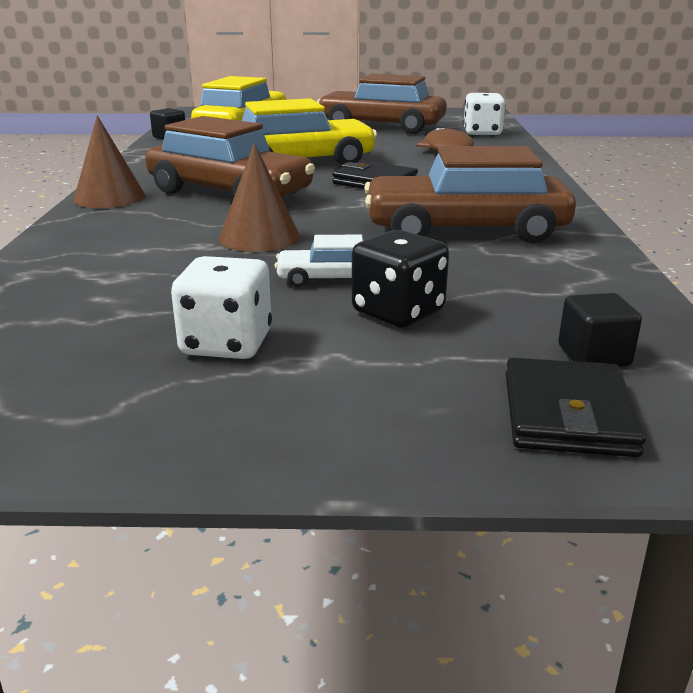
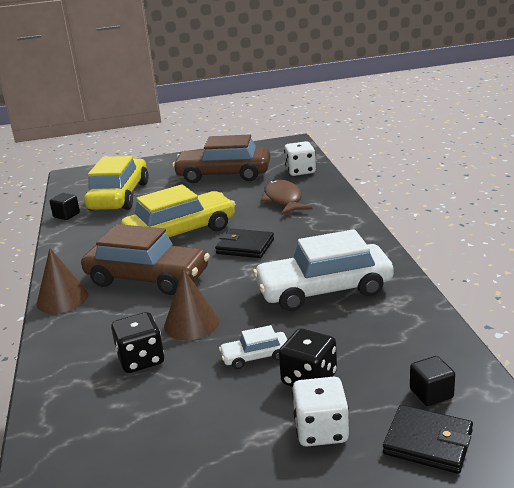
camera: 10 degrees left, 0 degrees up
(167, 260) = (141, 359): none -> black dice
(227, 343) = (218, 428): white dice -> white dice (321, 430)
(465, 230) = (324, 290): brown car -> white car
(567, 414) = (428, 442): black wallet -> black wallet turned 60 degrees counterclockwise

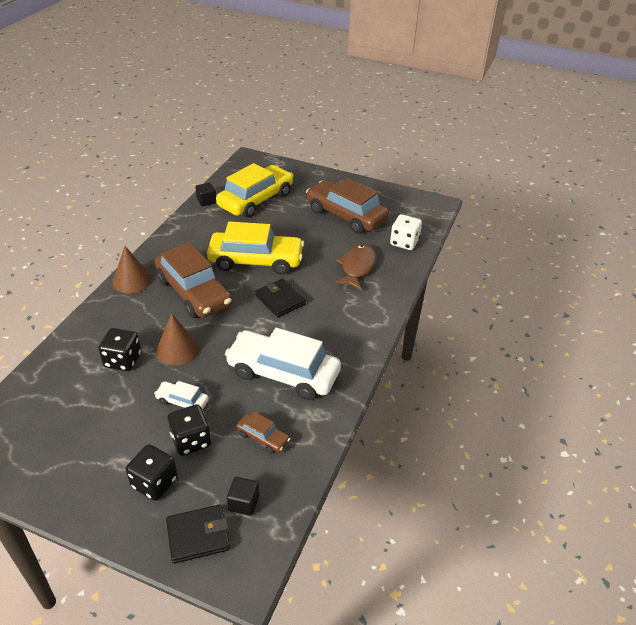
camera: 30 degrees right, 15 degrees up
(321, 430) = (154, 483): white dice -> black dice
(375, 340) = (263, 437): none -> brown car
(428, 442) = (198, 535): black wallet -> black wallet turned 75 degrees counterclockwise

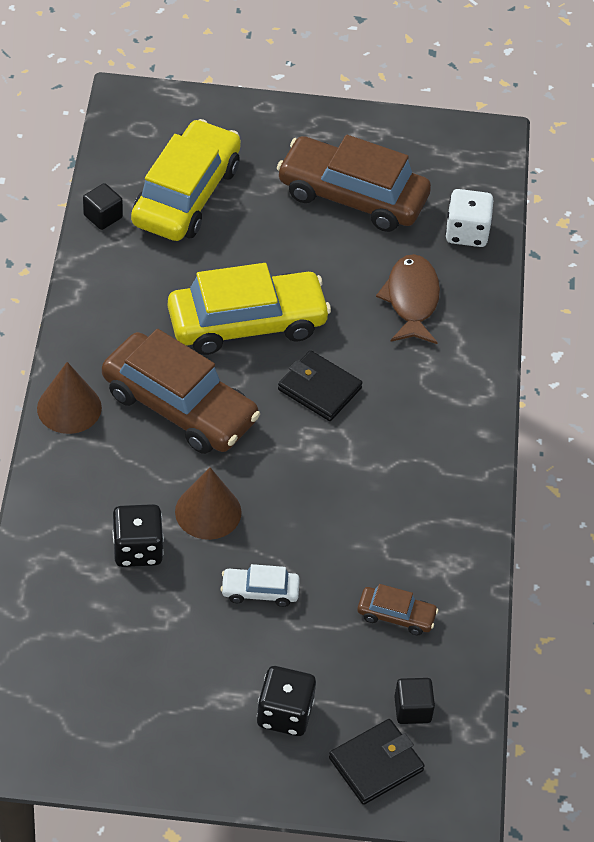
camera: 20 degrees left, 10 degrees up
(191, 440) = (302, 645): black dice -> none
(283, 373) = (379, 512): white car -> none

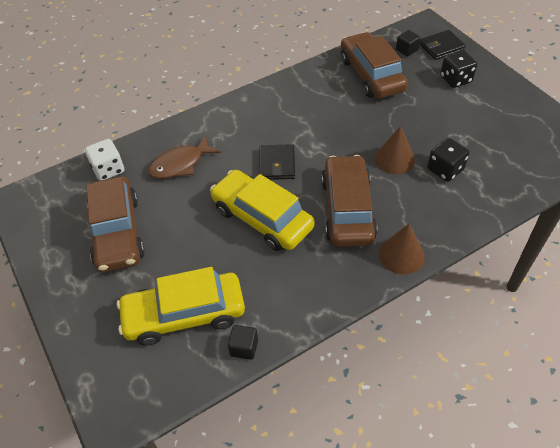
camera: 120 degrees left, 0 degrees up
(260, 591) = (412, 118): white car -> none
(376, 764) = (441, 47): black wallet -> black wallet turned 45 degrees counterclockwise
(396, 615) = (371, 75): brown car -> brown car, size x2.22

